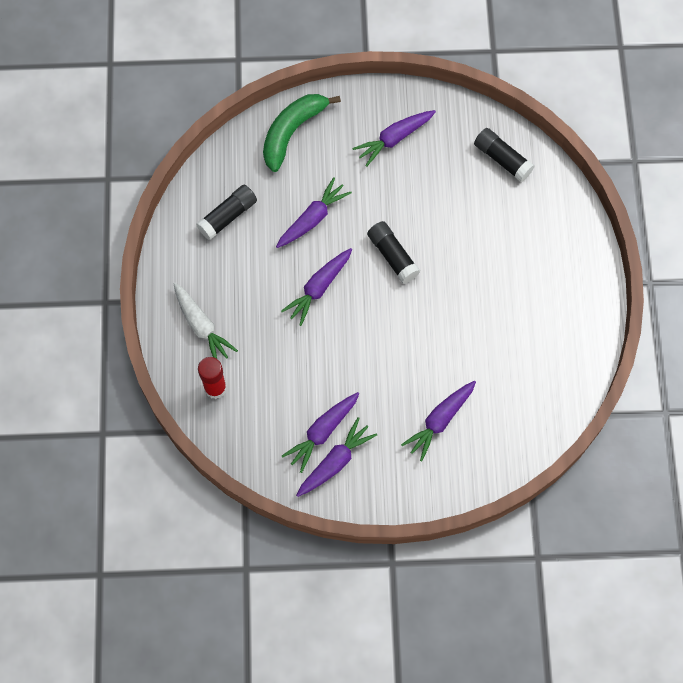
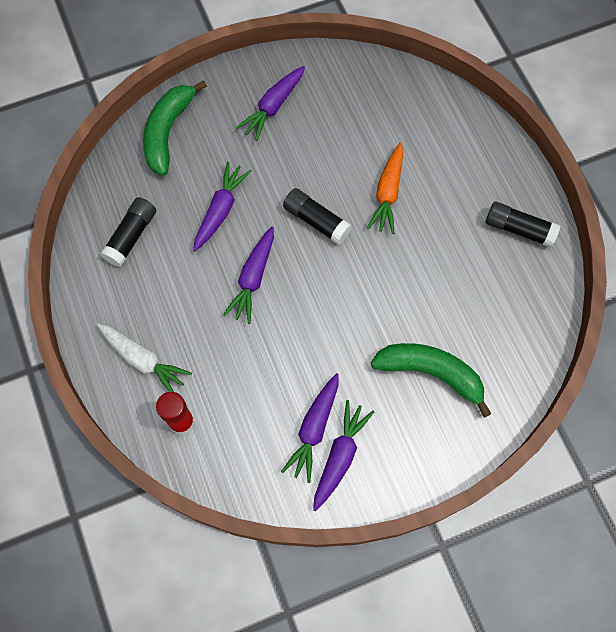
camera: 20 degrees left, 0 degrees up
(440, 420) = (431, 373): purple carrot -> green banana
(465, 252) = (387, 193): none -> orange carrot
(502, 159) = (387, 93): black glue stick -> black glue stick (519, 229)

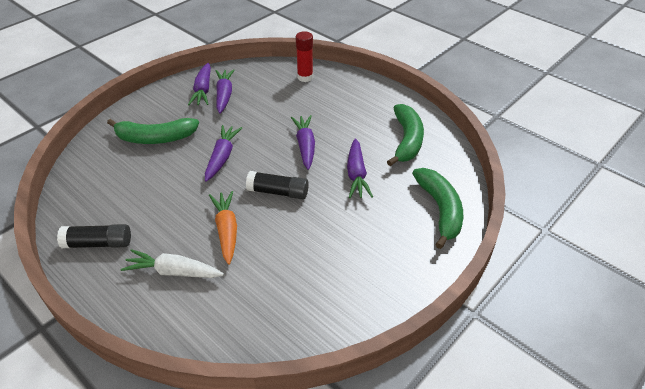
camera: 155 degrees right, 25 degrees down
(131, 236) = (407, 140): black glue stick -> green banana
(143, 360) = (347, 92): white carrot -> white carrot (174, 271)
(273, 106) = (367, 262): purple carrot -> purple carrot (222, 157)

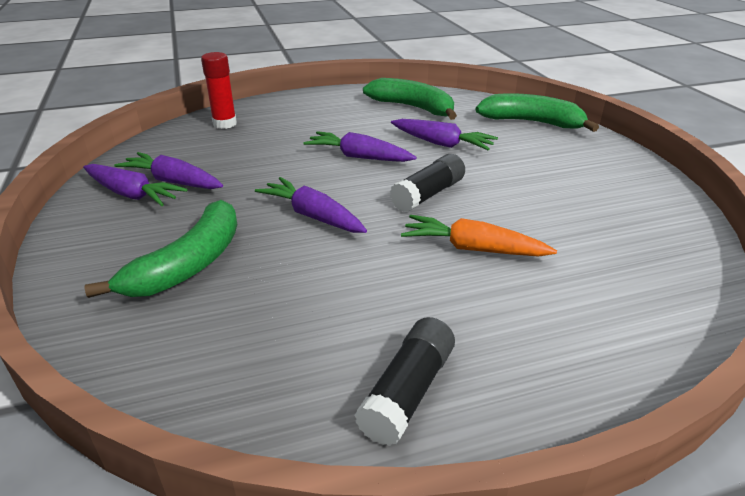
camera: 60 degrees left, 10 degrees down
(174, 271) = (531, 316): white carrot -> none

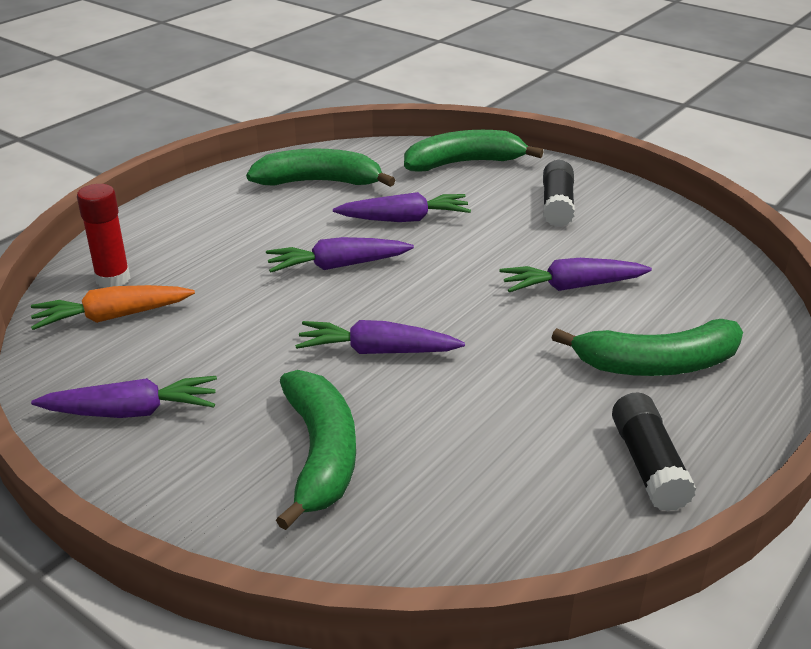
camera: 35 degrees left, 0 degrees up
(173, 181) = (161, 376): purple carrot -> purple carrot (572, 287)
(428, 194) = (459, 283): black glue stick -> black glue stick (557, 205)
(473, 249) = (561, 323): orange carrot -> orange carrot (113, 317)
(520, 314) = (657, 365): none -> green banana

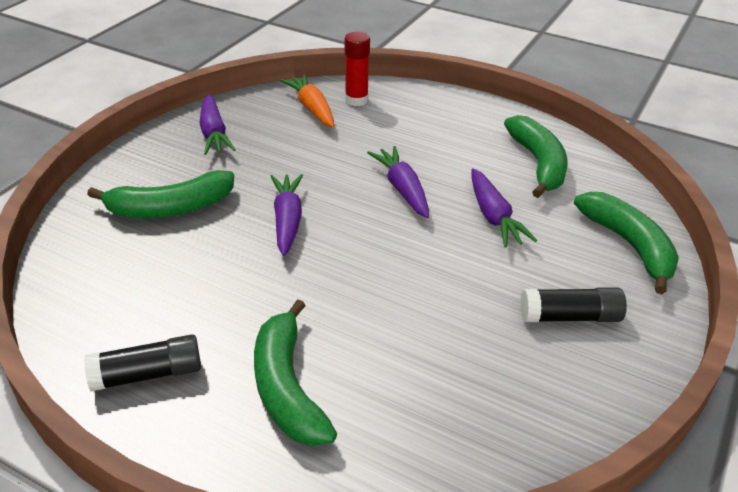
camera: 80 degrees right, 5 degrees up
(572, 287) = (408, 329): purple carrot -> none

